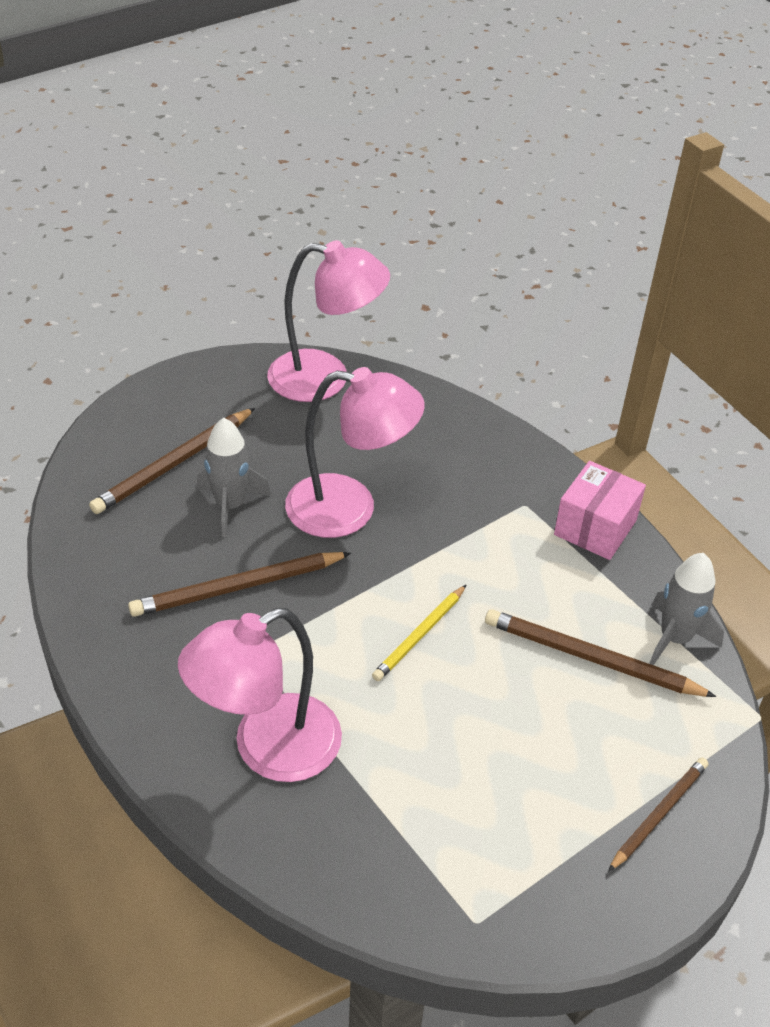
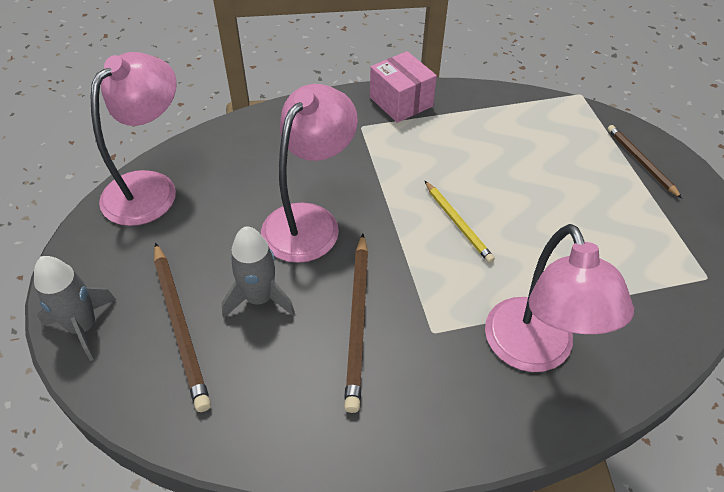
camera: 65 degrees left, 5 degrees up
(591, 658) = (512, 145): brown pencil -> none
(675, 638) = (509, 104): grey rocket -> grey rocket (83, 327)

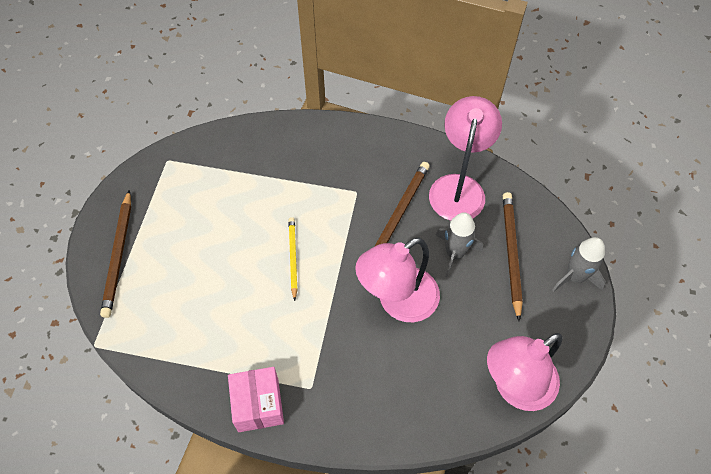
camera: 155 degrees left, 10 degrees up
(535, 351) = (305, 159): pink lamp -> pink lamp (458, 187)
(640, 162) = (119, 255): brown pencil -> brown pencil, size x1.54

